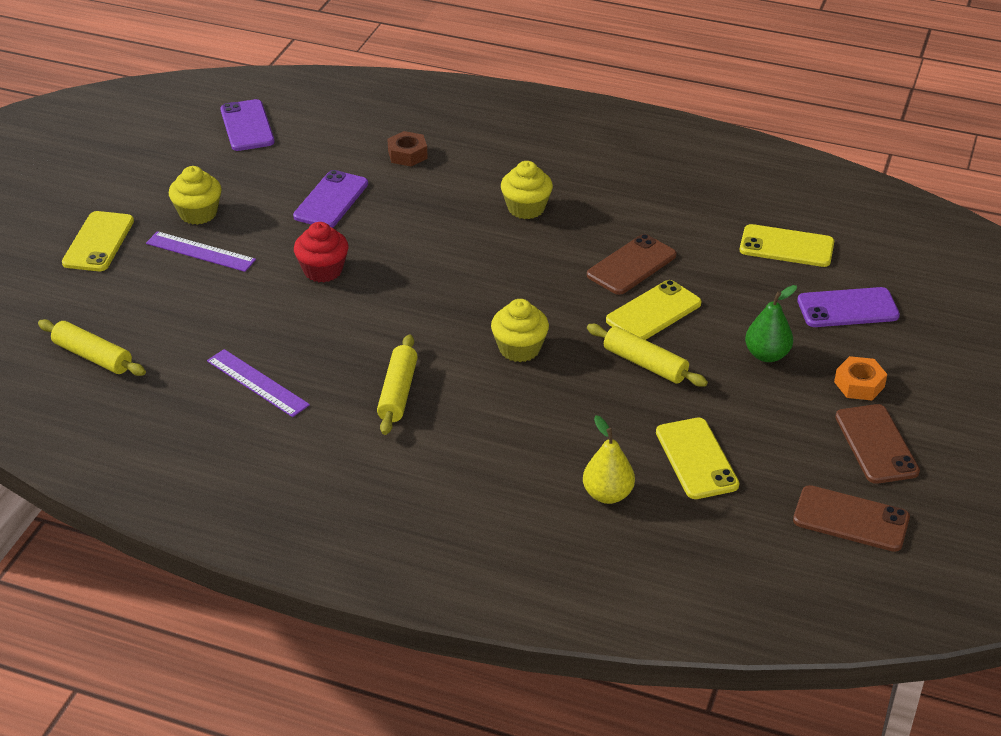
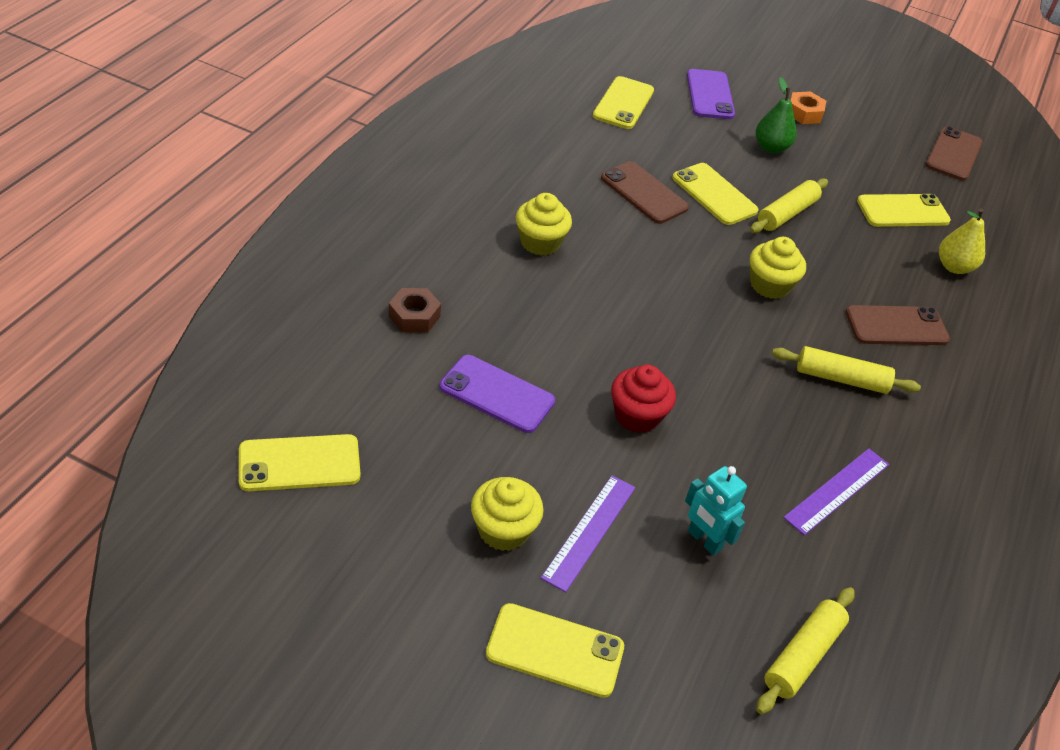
camera: 90 degrees left, 5 degrees up
(197, 307) = (704, 540): none -> turquoise robot
(247, 126) = (299, 463): purple phone -> yellow phone
(876, 444) = (871, 123): brown phone -> brown phone (896, 326)

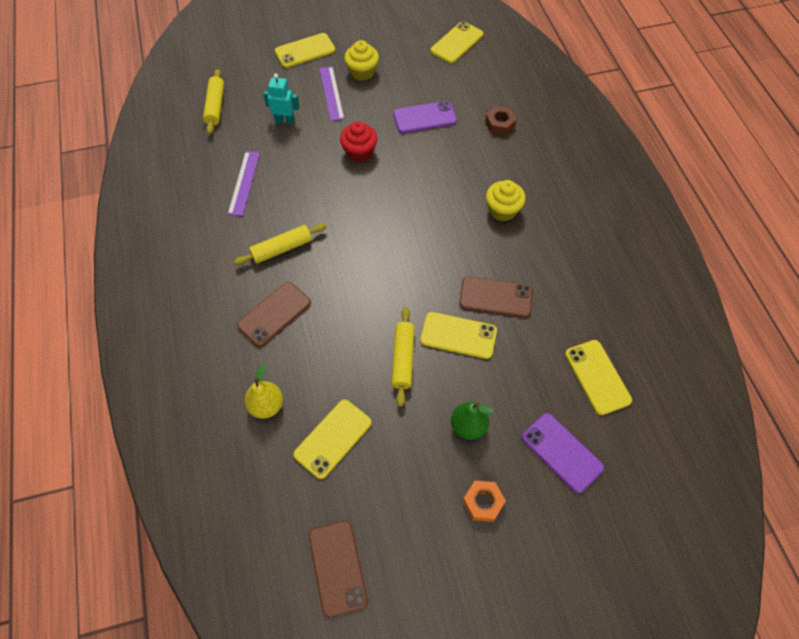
camera: 145 degrees right, 15 degrees up
(769, 285) = (365, 284): yellow cupcake -> none

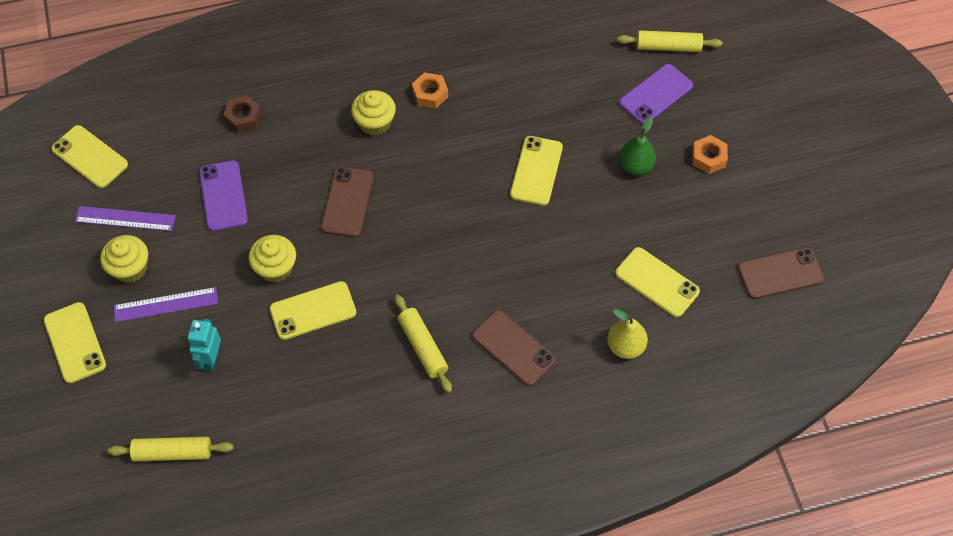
camera: 90 degrees left, 0 degrees up
(244, 183) = (317, 400): purple ruler -> purple ruler (125, 219)
(359, 152) = (275, 268): red cupcake -> yellow cupcake
(403, 359) = (565, 221): yellow rolling pin -> yellow rolling pin (668, 47)
(495, 297) = (489, 136): brown phone -> brown phone (347, 202)
(538, 250) = (430, 94): none -> orange nut
(597, 377) = (578, 60): yellow phone -> yellow phone (313, 311)

